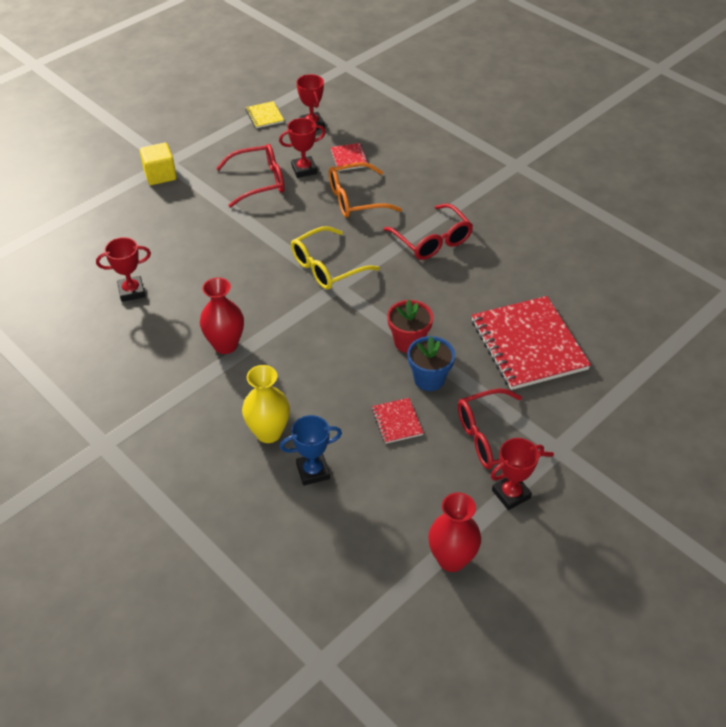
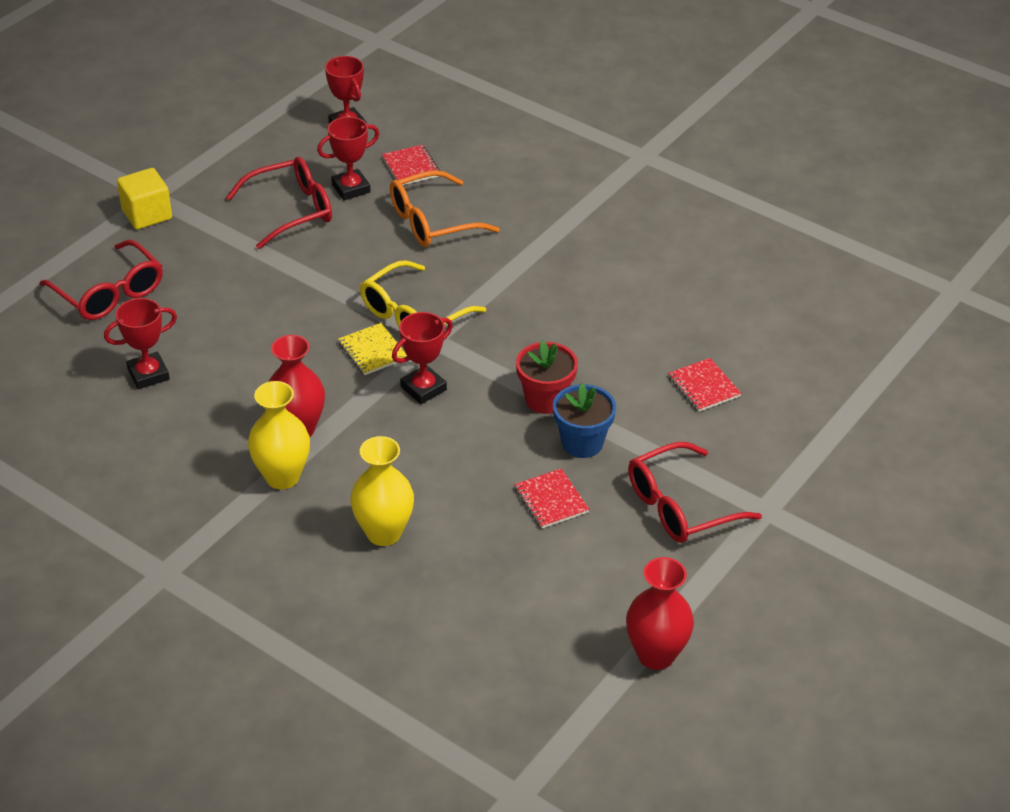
camera: 10 degrees left, 5 degrees down
(206, 380) = (282, 477): none -> yellow vase
(264, 116) = (277, 119): yellow notebook -> yellow notebook (372, 351)
(313, 471) = (454, 573): blue trophy -> none
(432, 240) = (549, 266): red glasses -> red glasses (109, 293)
(511, 494) = (716, 570): red trophy -> red trophy (423, 388)
(528, 345) = (704, 386): red notebook -> red notebook, size x0.44

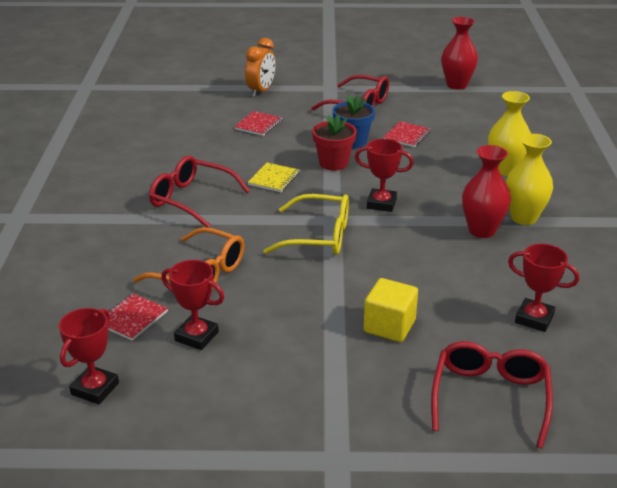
camera: 125 degrees left, 10 degrees down
(147, 214) = (368, 444): yellow cube -> yellow cube (389, 326)
(291, 210) = (263, 354): red glasses -> red glasses (192, 199)
(372, 351) = (374, 236): yellow notebook -> yellow notebook (274, 179)
(810, 436) = (261, 91): none -> orange clock

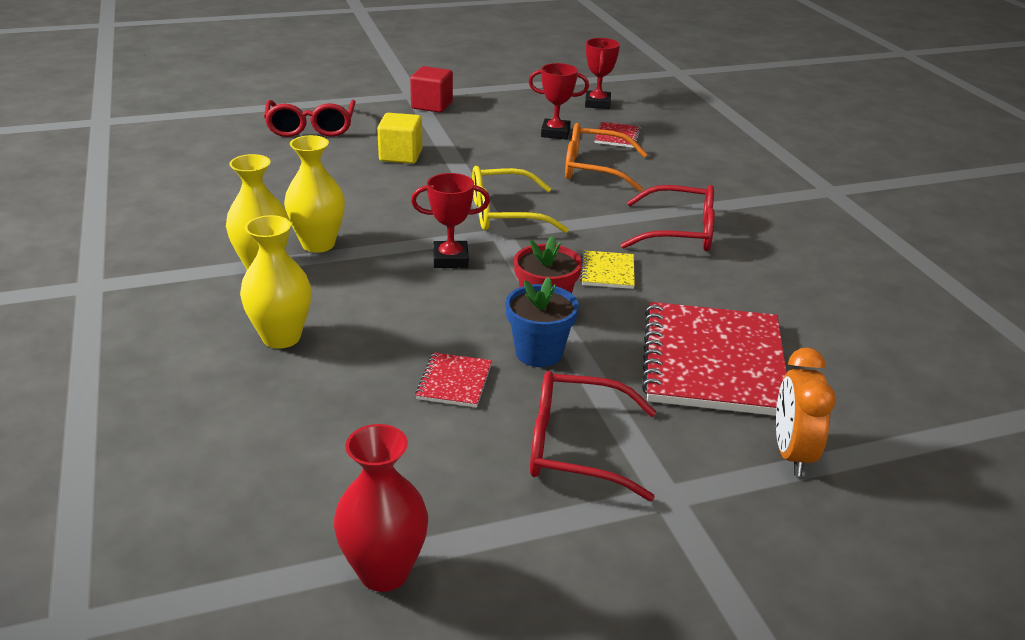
camera: 160 degrees right, 0 degrees up
(258, 125) = (713, 362): red notebook -> red notebook, size x2.27
(319, 424) = (432, 105): none -> red cube
(482, 230) = (318, 244): red vase -> yellow vase
(534, 319) = (268, 174): red trophy -> none

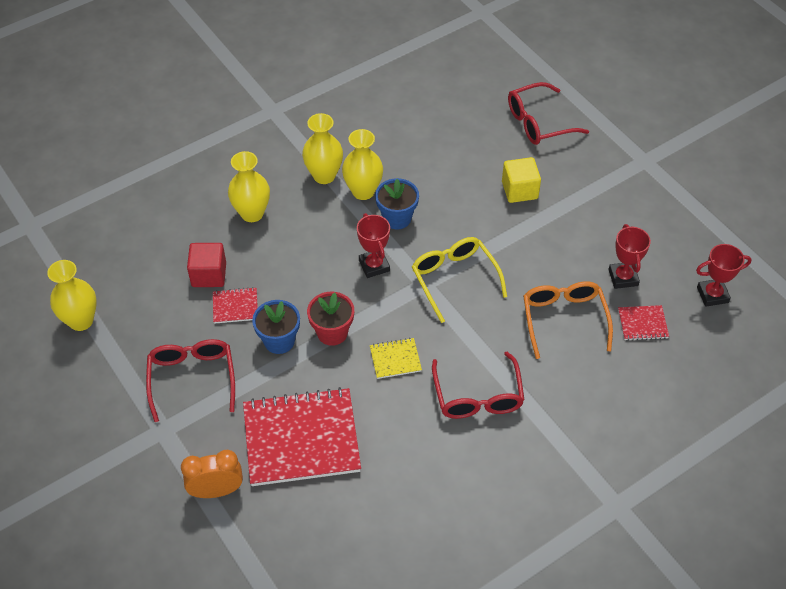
camera: 75 degrees right, 20 degrees up
(383, 230) = (397, 218): none -> blue flower pot
(384, 572) = (81, 320): red vase -> yellow vase
(432, 105) = (629, 179): red cube -> red cube (209, 275)

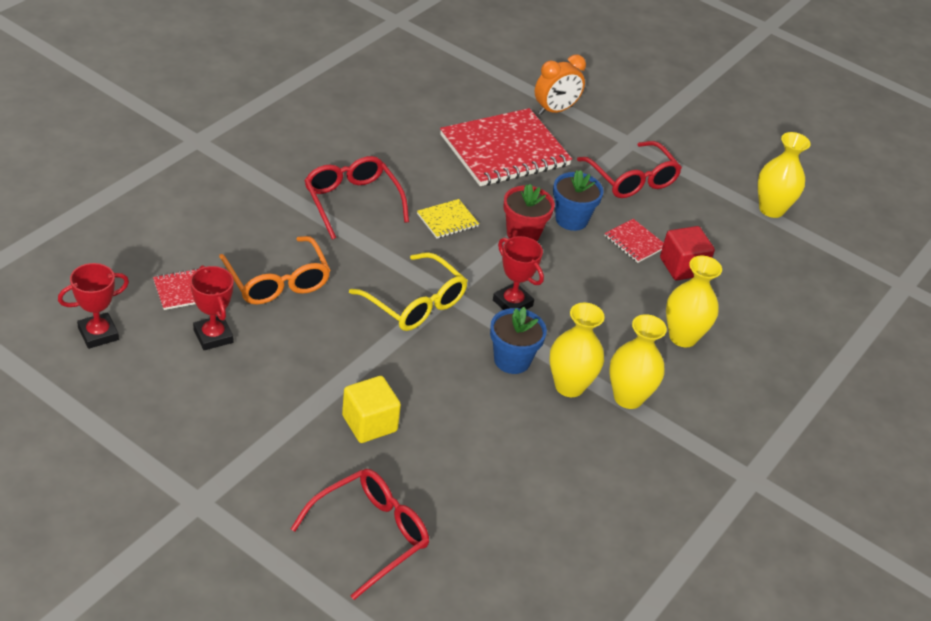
camera: 155 degrees right, 10 degrees down
(235, 306) = (634, 242): red notebook -> red notebook turned 75 degrees clockwise

